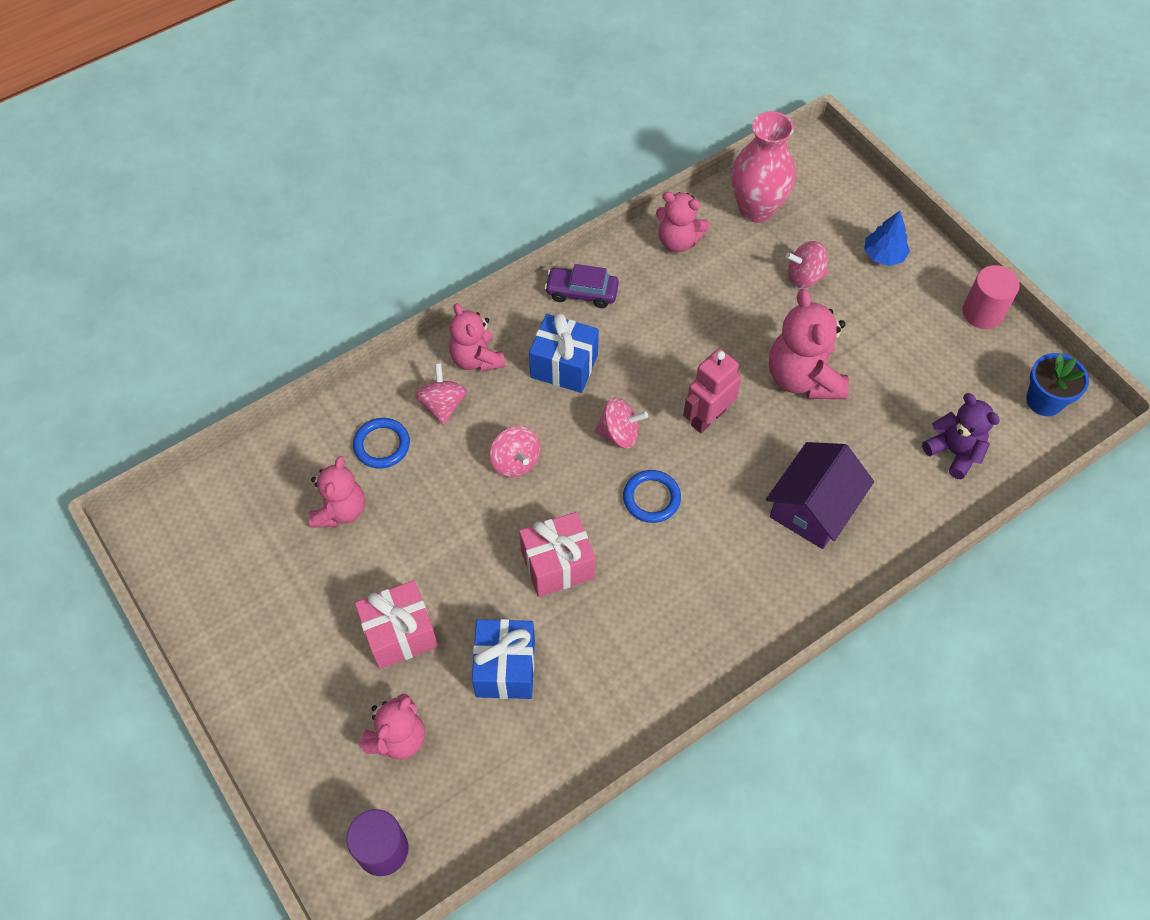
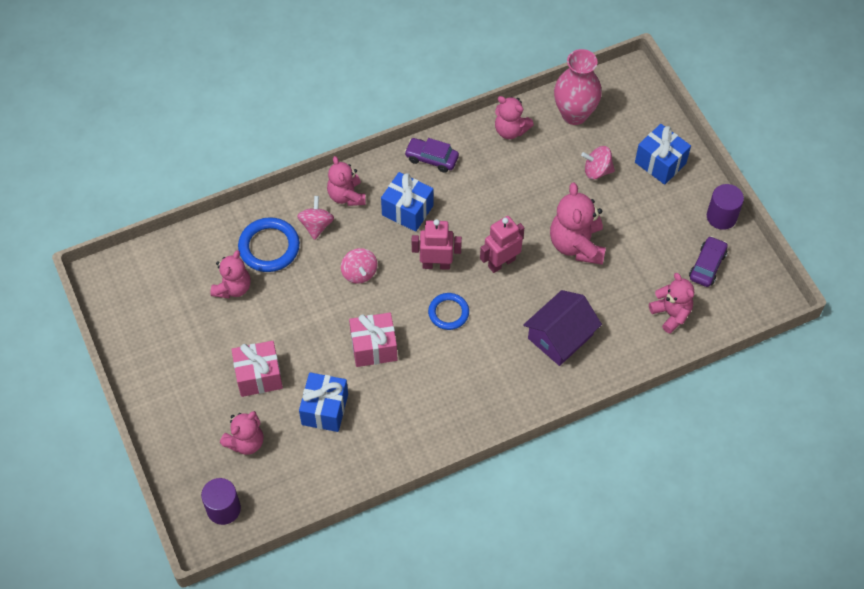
camera: 10 degrees right, 0 degrees up
(382, 445) = (269, 247): blue ring -> blue ring, size x1.53
(619, 433) = (436, 264): pink spinning top -> pink robot
(884, 255) = (660, 163): blue tree -> blue gift
(954, 452) = (671, 314): purple teddy bear -> pink teddy bear
(982, 312) = (721, 217): pink cylinder -> purple cylinder
(983, 379) = (707, 265): none -> purple car
(1044, 401) = (747, 288): blue flower pot -> none

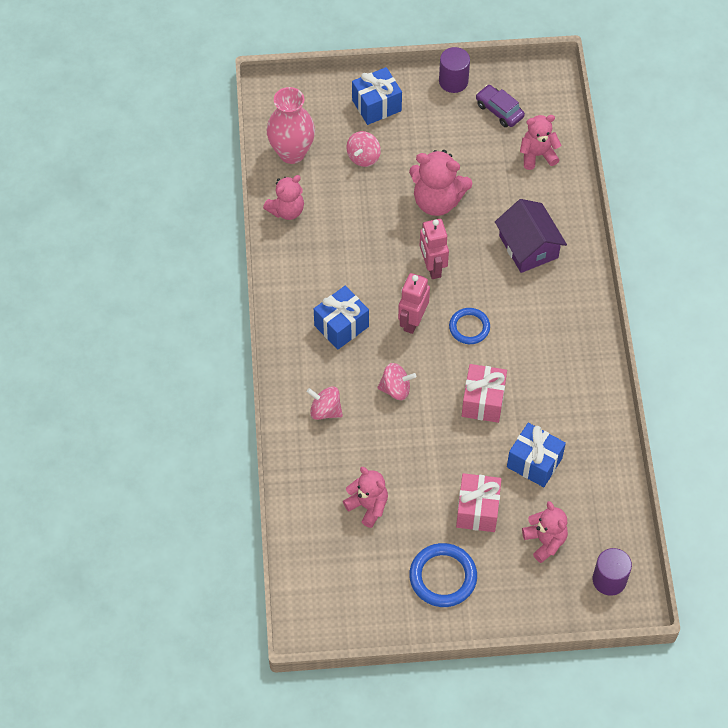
camera: 70 degrees left, 0 degrees up
(269, 247) = (333, 460): blue ring -> blue ring (443, 577)
(346, 196) = (302, 373): pink teddy bear -> none
(431, 158) = (290, 287): purple car -> none

